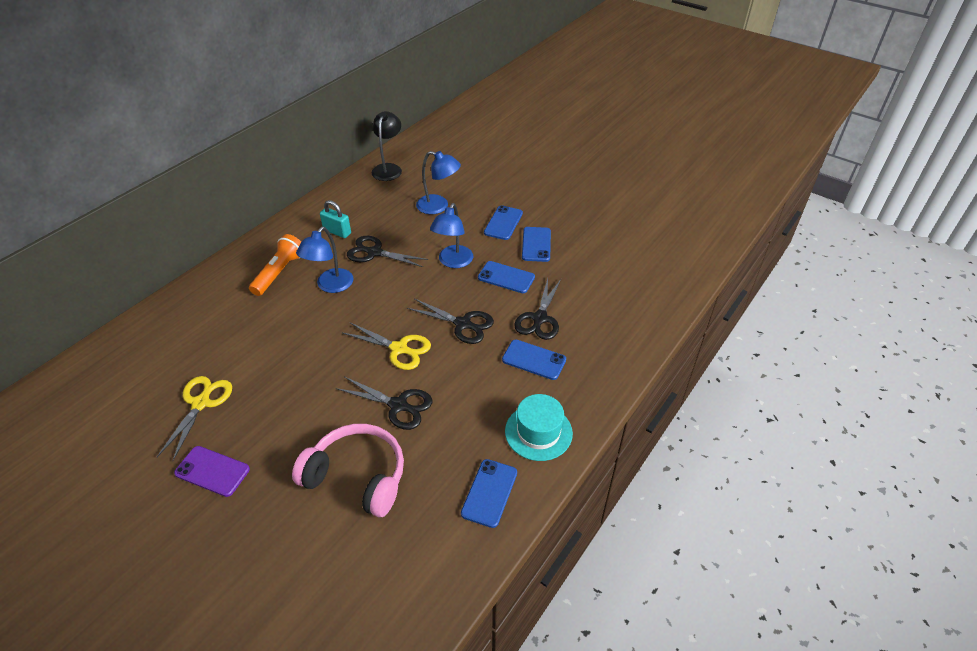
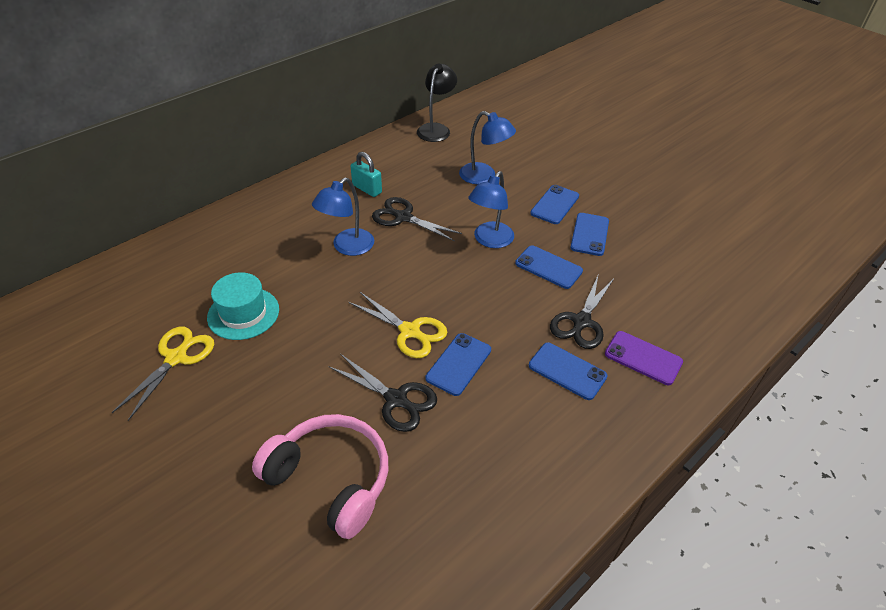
camera: 10 degrees right, 0 degrees up
(212, 471) = (168, 441): purple phone -> purple phone (643, 358)
(279, 272) = (295, 224): orange flashlight -> none
(463, 324) = (489, 314): black scissors -> none
(489, 493) = (487, 532): blue phone -> blue phone (459, 364)
(538, 432) = (560, 463): turquoise hat -> turquoise hat (243, 313)

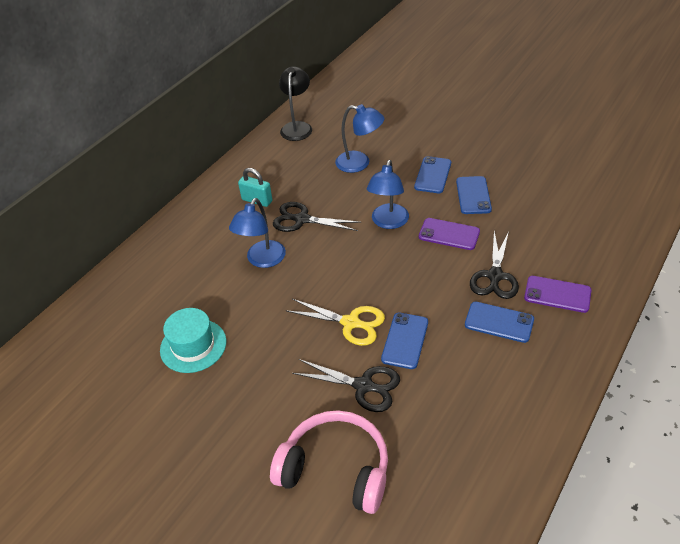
camera: 10 degrees left, 0 degrees up
(176, 358) = (149, 402): yellow scissors -> none
(548, 267) = (449, 234): blue phone -> purple phone

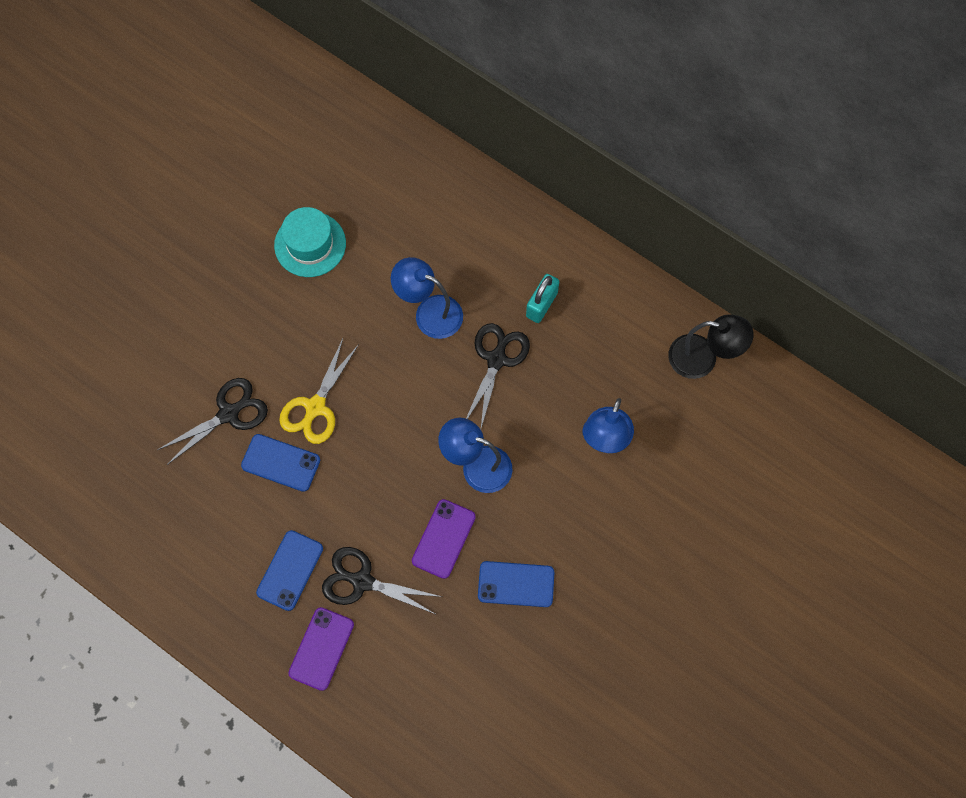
camera: 90 degrees right, 25 degrees up
(336, 469) = (139, 381): pink headphones -> none
(363, 386) = (228, 414): black scissors -> black scissors turned 150 degrees counterclockwise
(433, 175) = (566, 537): blue phone -> none

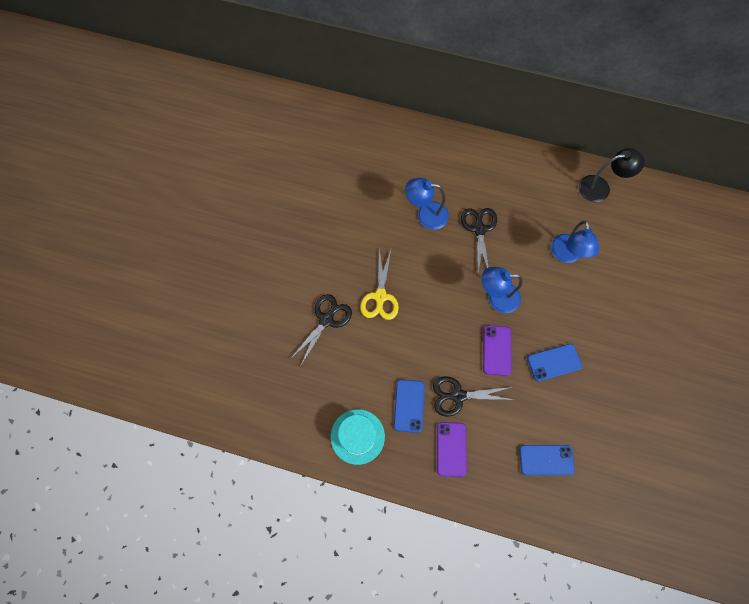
camera: 20 degrees left, 0 degrees up
(280, 463) = (373, 339): blue phone -> blue phone (546, 460)
(310, 244) = (333, 198): turquoise hat -> turquoise hat (357, 436)
(541, 305) = (491, 188): turquoise padlock -> none

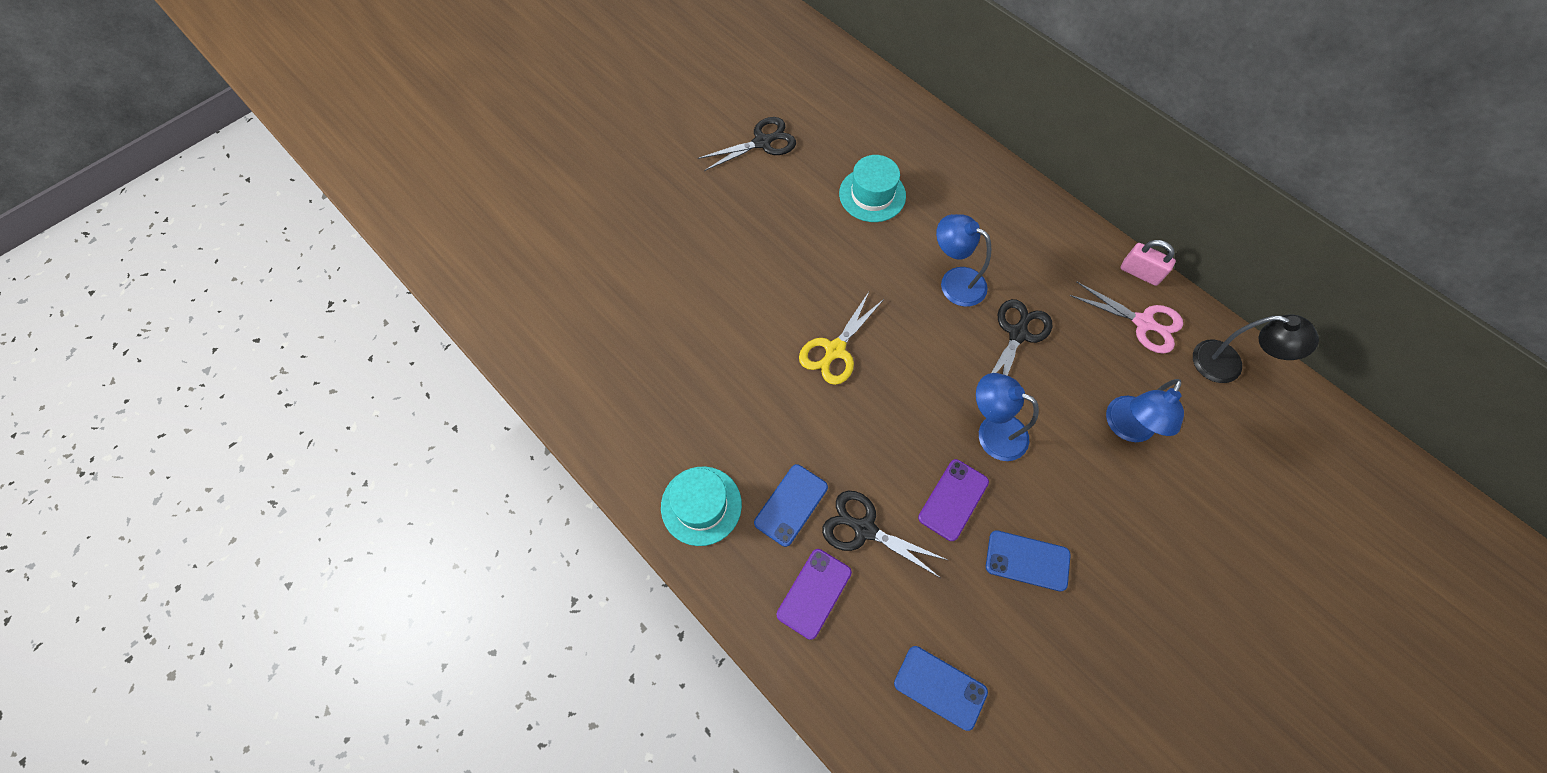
camera: 30 degrees right, 5 degrees down
(326, 320) = (750, 343): black scissors -> black scissors (762, 142)
(345, 182) = (872, 195): none -> turquoise hat
(527, 154) = (1140, 273): none -> pink padlock
(544, 185) = (1143, 322): none -> pink scissors

